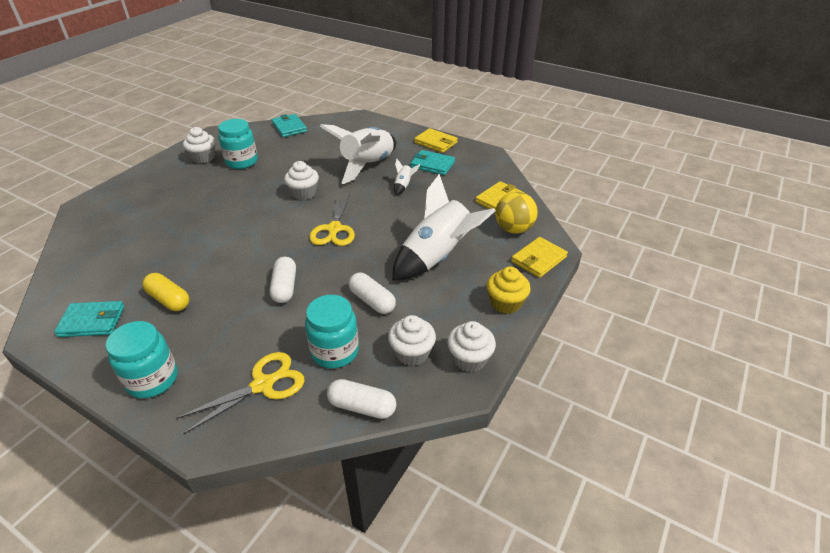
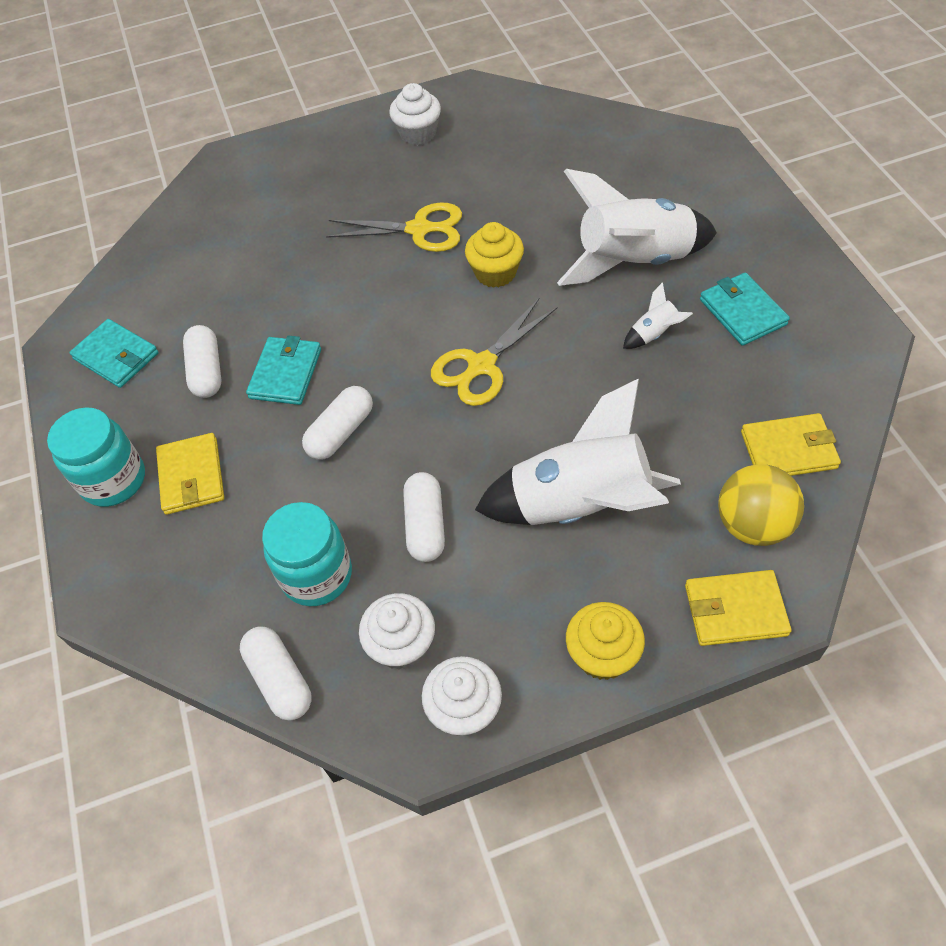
camera: 45 degrees right, 15 degrees up
(169, 300) = (207, 371): yellow capsule -> white capsule
(241, 162) = (461, 166): turquoise jar -> none
(262, 385) = (206, 567): yellow scissors -> yellow scissors (419, 229)
(289, 127) = (582, 121): turquoise wallet -> turquoise wallet (285, 373)
(304, 193) = (495, 273): white cupcake -> yellow cupcake
(436, 142) = (794, 264): yellow wallet -> yellow wallet (192, 476)

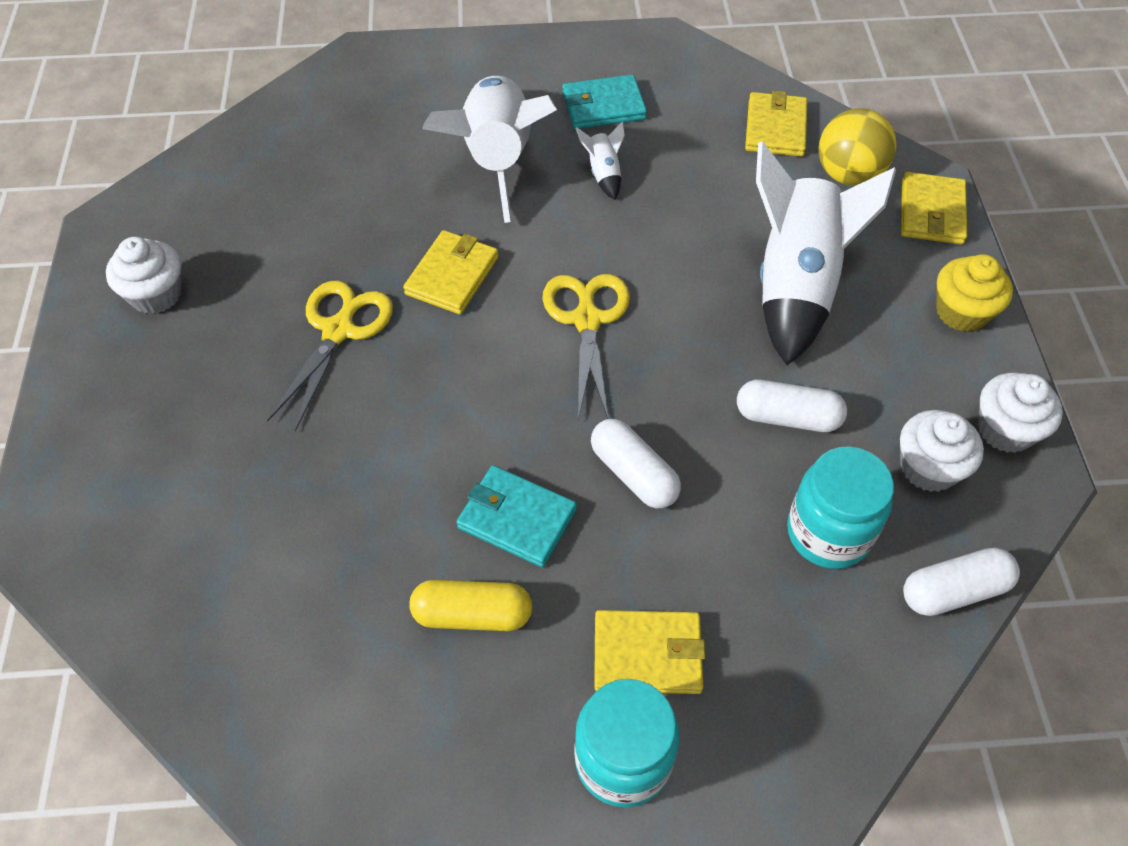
camera: 80 degrees left, 0 degrees up
(116, 356) = (388, 739): turquoise wallet -> none
(207, 371) = (472, 614): white capsule -> yellow capsule
(481, 366) = (587, 320): yellow scissors -> yellow scissors turned 150 degrees counterclockwise
(495, 273) = (452, 275): yellow cupcake -> yellow wallet

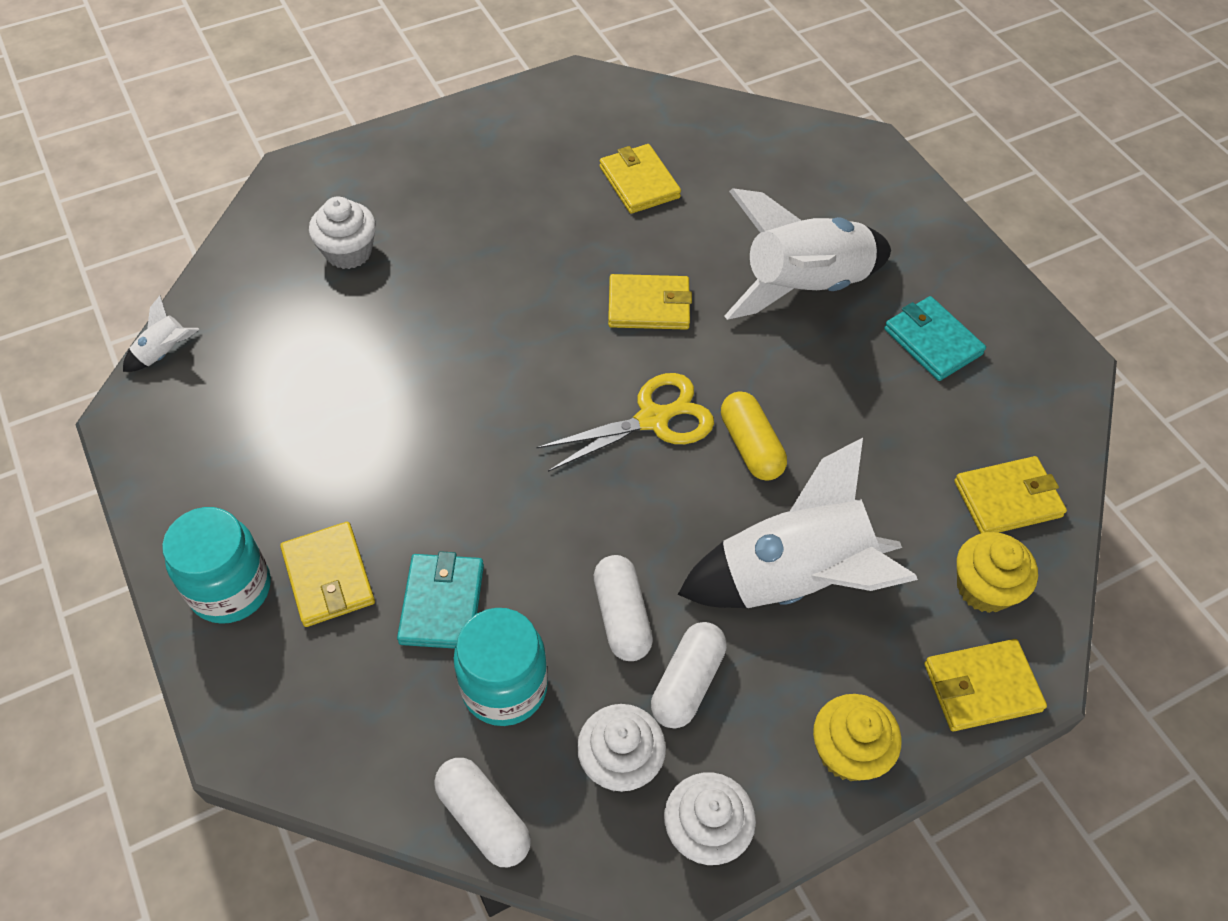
camera: 65 degrees right, 0 degrees up
(156, 294) = (527, 136): white cupcake -> white cupcake (348, 252)
(290, 227) = (639, 182): none -> yellow wallet
(338, 330) = (550, 255): yellow scissors -> none
(472, 614) = (323, 443): yellow capsule -> yellow capsule (751, 446)
(516, 518) = (421, 441): turquoise wallet -> turquoise wallet (442, 603)
(603, 174) = (840, 372): white rocket -> white rocket (164, 353)
(634, 473) = (501, 510): white capsule -> white capsule (687, 682)
(848, 175) = (984, 588): yellow ball -> yellow cupcake

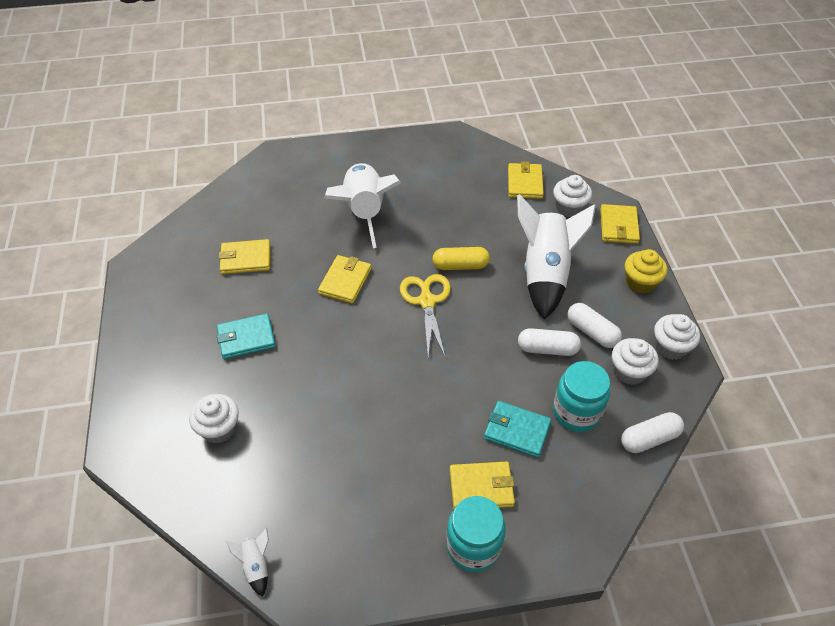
camera: 70 degrees left, 5 degrees down
(932, 341) = (423, 176): turquoise wallet -> turquoise wallet (246, 338)
(984, 588) = (569, 208): yellow cupcake -> white cupcake

